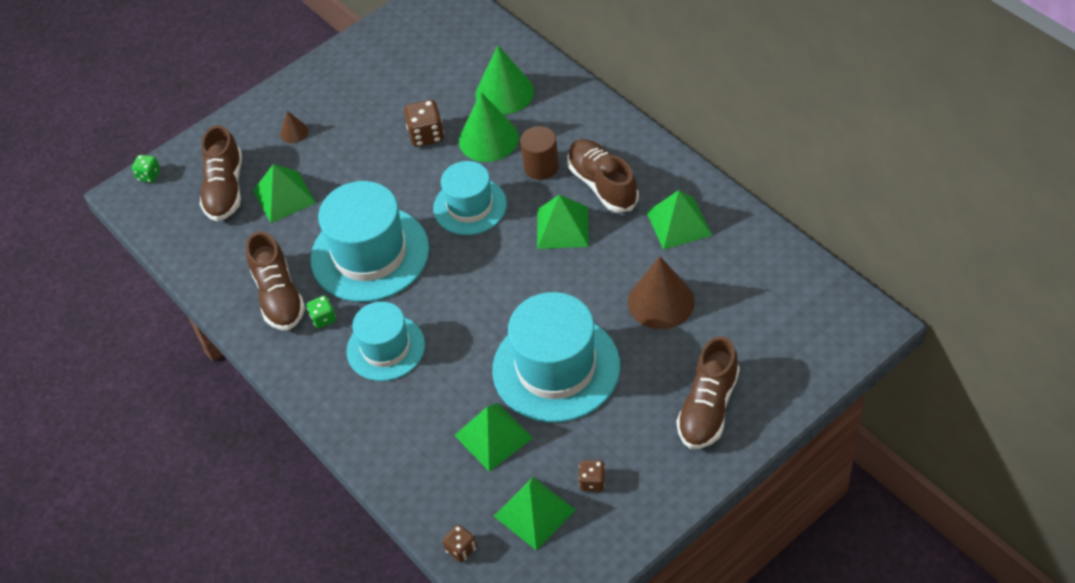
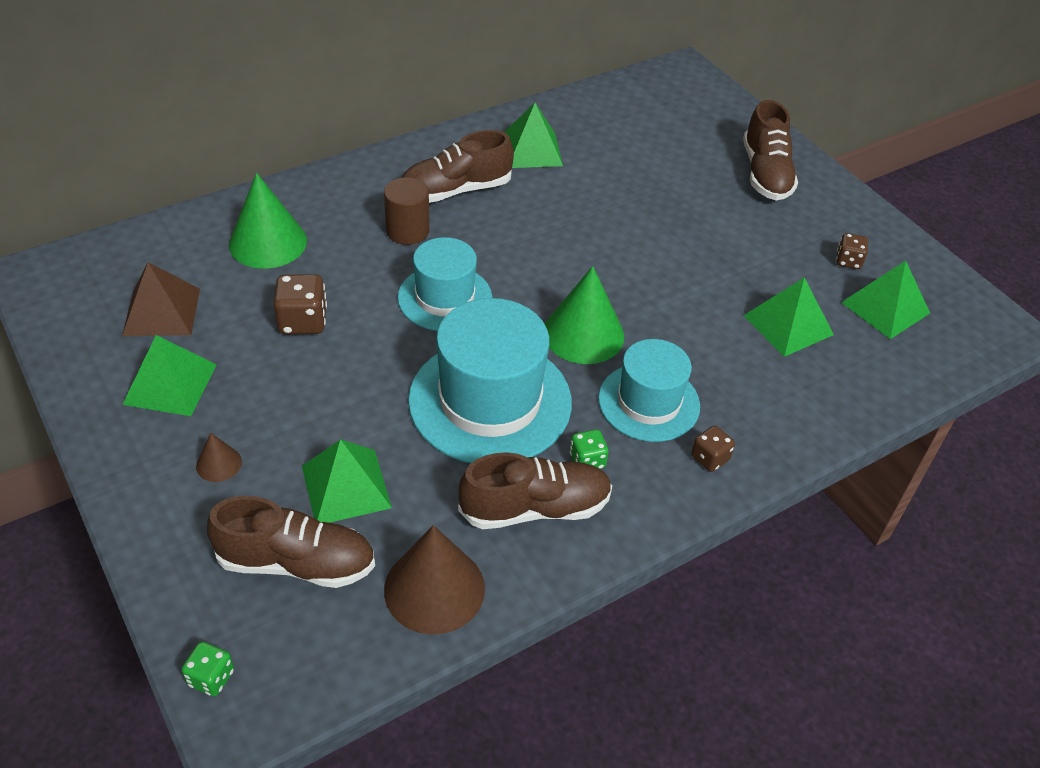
camera: 90 degrees left, 5 degrees down
(419, 63) = (162, 312): none -> brown pyramid
(461, 549) = (932, 370): brown dice -> brown dice (710, 458)
(488, 139) = (340, 267): green cone -> green cone (583, 334)
(556, 368) = (702, 264): turquoise hat -> none
(562, 227) = (507, 229): green pyramid -> green pyramid (170, 384)
(661, 301) = (631, 179): brown cone -> brown cone (434, 589)
(708, 408) = (765, 174): brown shoe -> brown shoe turned 60 degrees clockwise

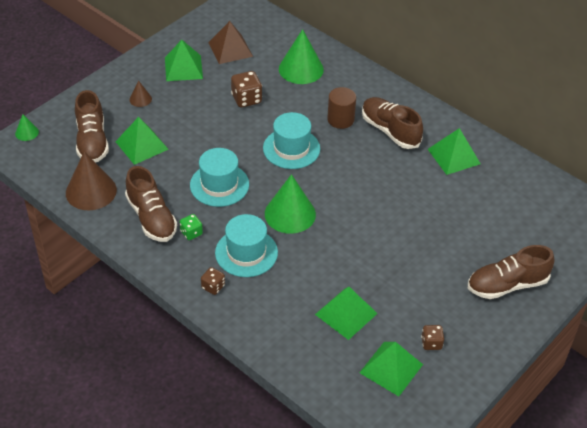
camera: 75 degrees right, 0 degrees up
(211, 678) = (27, 132): green dice -> green cone
(490, 401) = (219, 185): turquoise hat -> turquoise hat, size x0.63

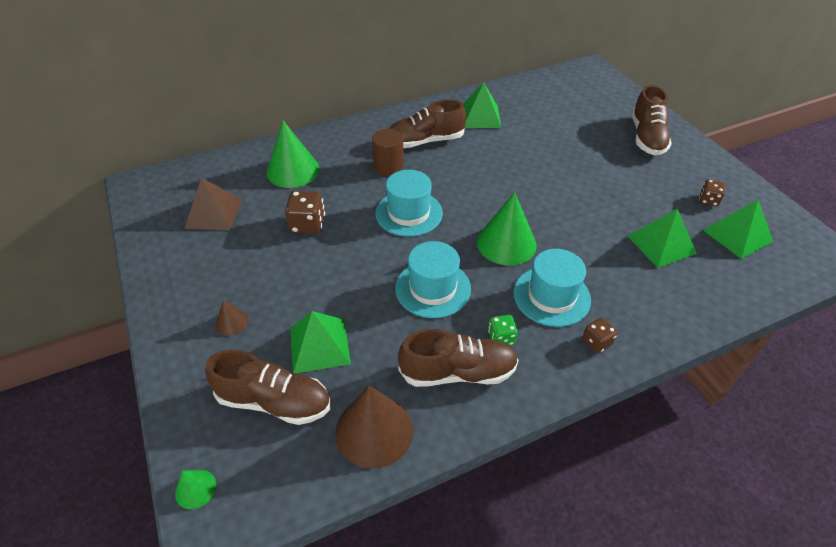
camera: 65 degrees left, 0 degrees up
(183, 68) = (210, 263): green pyramid -> none

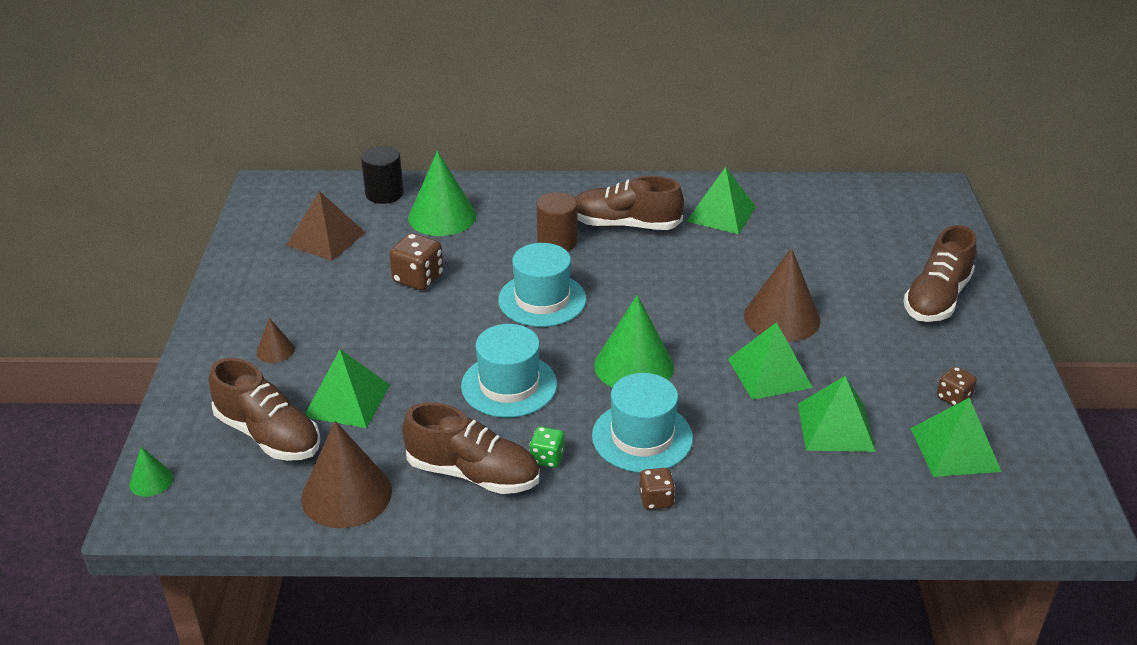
camera: 25 degrees right, 10 degrees down
(237, 165) = (384, 194): none -> black cylinder
(571, 177) = (782, 317): none -> brown cone
(593, 219) = (769, 373): none -> green pyramid

